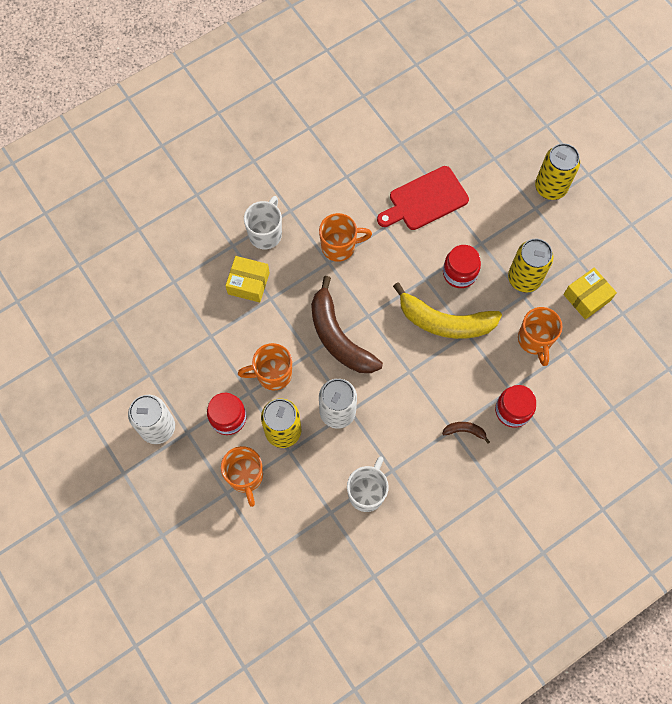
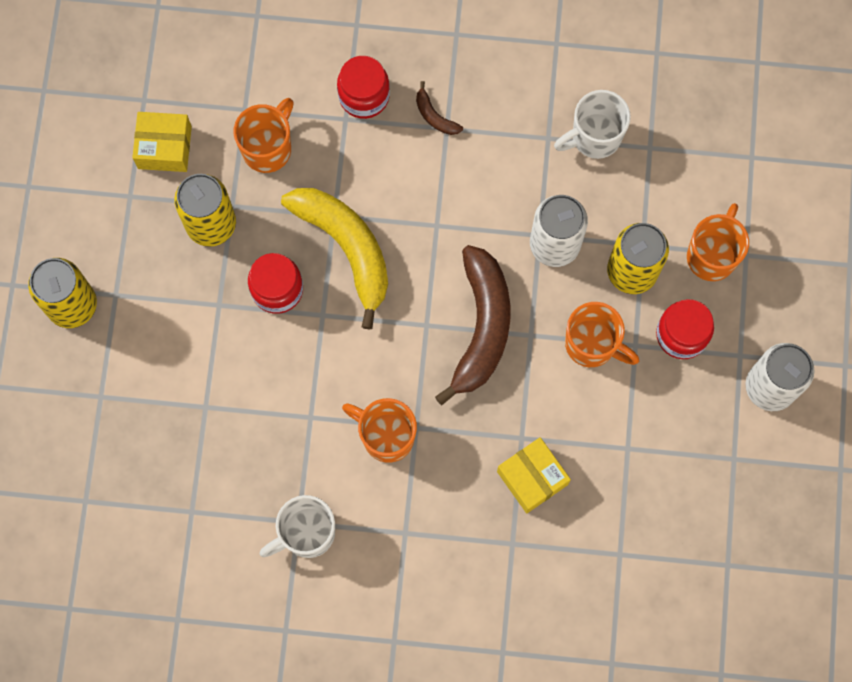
camera: 140 degrees left, 5 degrees up
(266, 233) = (459, 526): white mug -> white mug (306, 533)
(425, 200) = (233, 411): red cutting board -> none

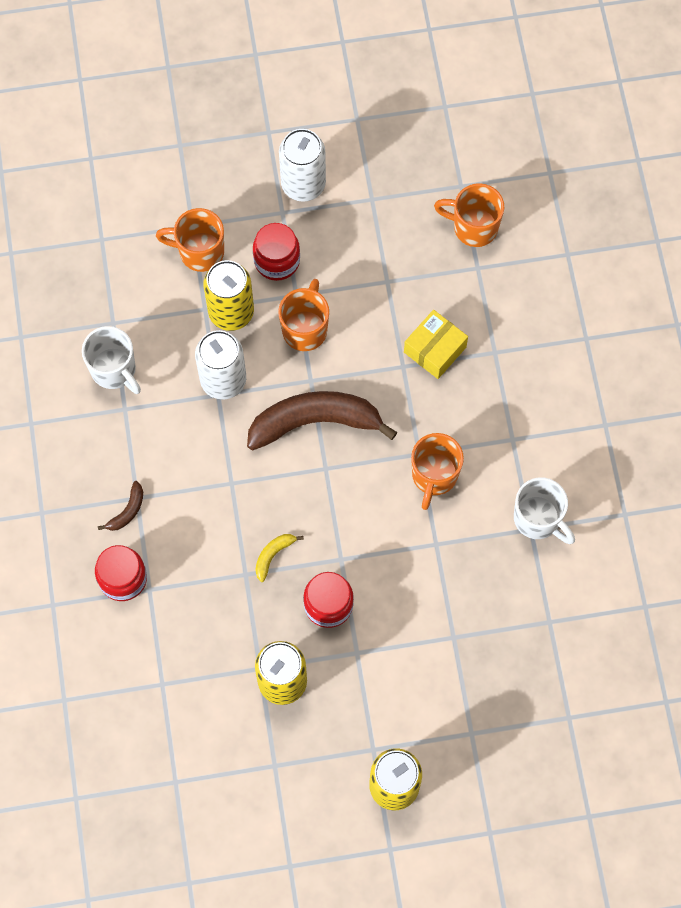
camera: 105 degrees left, 5 degrees down
(164, 147) = (218, 747): yellow box -> none
(268, 148) = (195, 651): orange mug -> orange mug (473, 227)
(346, 248) = (273, 555): yellow banana -> yellow banana, size x0.42

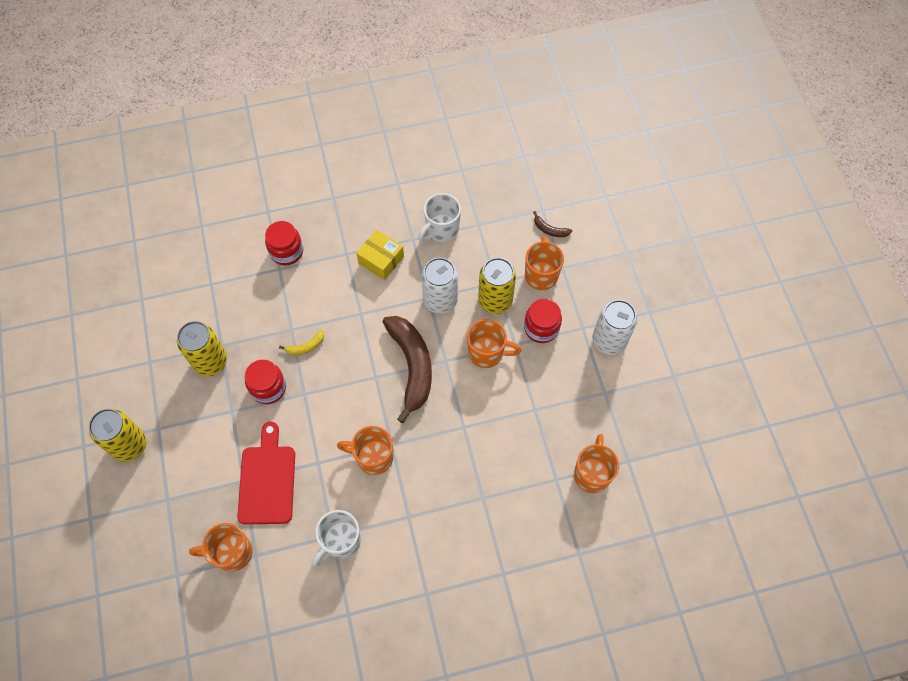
camera: 85 degrees right, 5 degrees down
(127, 511) = (336, 249): brown banana -> brown banana (550, 230)
(273, 555) = (306, 346): yellow banana -> yellow banana turned 120 degrees clockwise
(435, 349) = (480, 450): yellow box -> yellow box (381, 260)
(455, 606) = (267, 480): none -> red cutting board
(544, 650) = (232, 552): none -> orange mug

